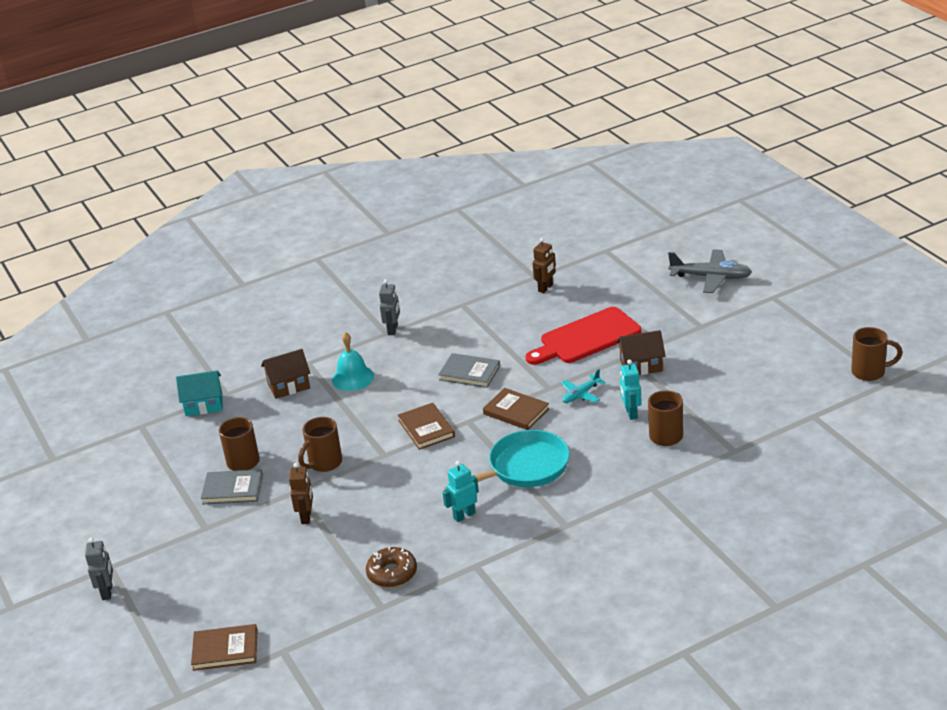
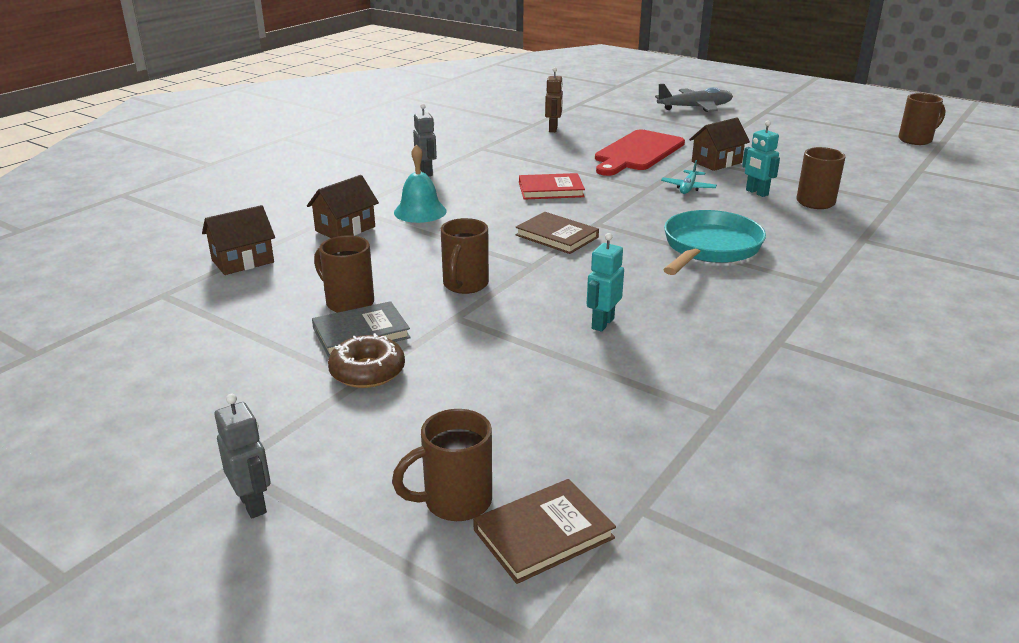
camera: 30 degrees left, 5 degrees down
(198, 620) = (454, 502): none -> brown mug
(204, 405) = (243, 261): turquoise house -> brown house
(306, 517) = (498, 340): brown robot -> none
(392, 573) = (684, 373): brown donut -> brown donut (367, 371)
(464, 515) = (698, 299): turquoise robot -> turquoise robot (602, 323)
(469, 373) = (551, 190): grey book -> red book
(516, 411) = (639, 209): brown book -> none

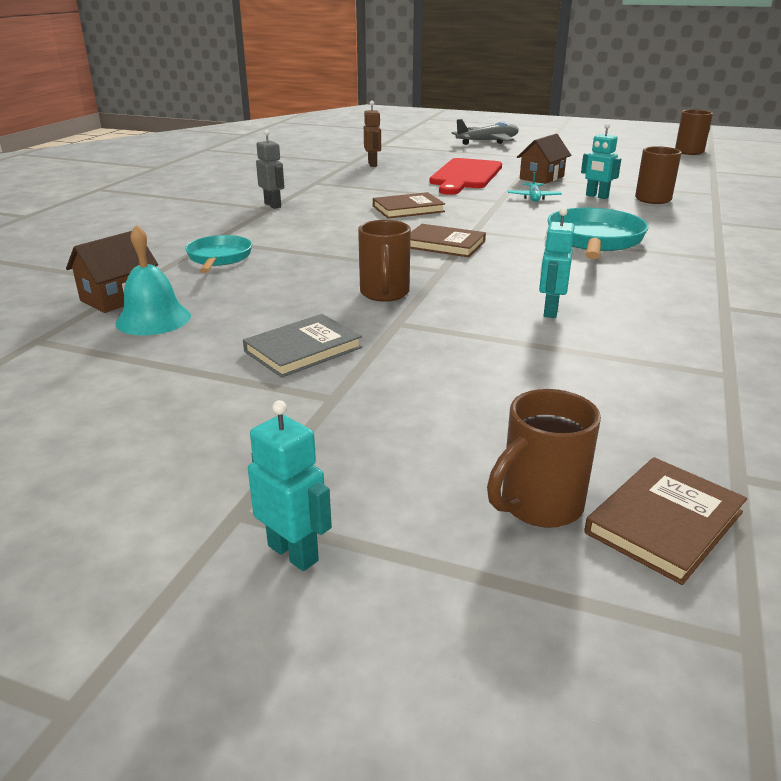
camera: 15 degrees left, 0 degrees up
(253, 504) = (293, 553): grey robot -> turquoise robot
(345, 229) = (219, 258): brown house -> turquoise pan
(348, 303) = (268, 323): brown mug -> none
(367, 371) = (337, 386): brown donut -> none
(420, 211) = (289, 237): turquoise bell -> turquoise bell (153, 319)
(551, 190) = (408, 209): red book -> brown book

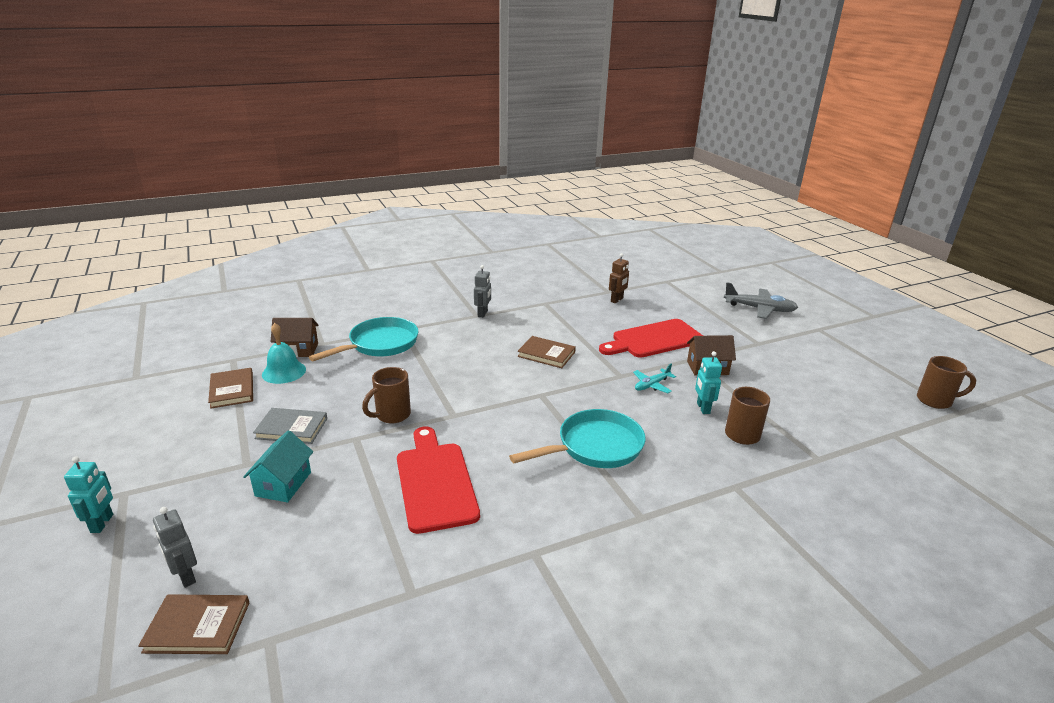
camera: 45 degrees right, 0 degrees up
(219, 258) = (379, 344): turquoise pan -> turquoise pan, size x1.59
(422, 386) = (283, 484): none -> turquoise house
(444, 244) = (499, 396): brown book -> brown book (232, 390)
(538, 506) = (185, 576): brown mug -> grey robot
(550, 311) = (435, 482): turquoise robot -> red cutting board

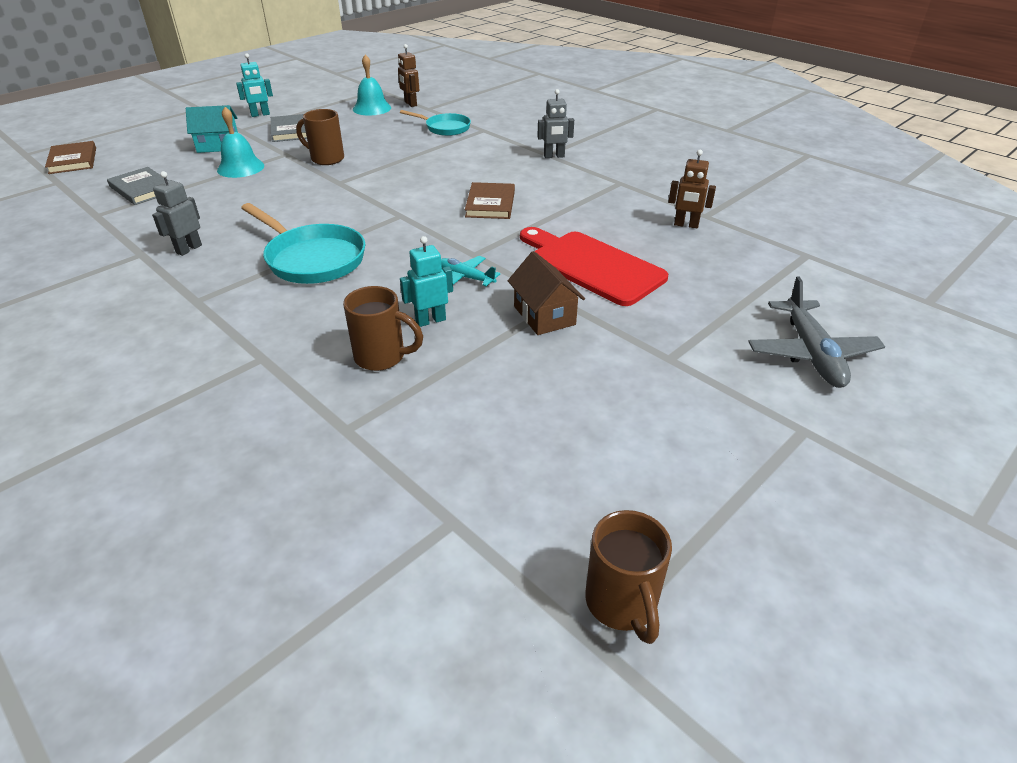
camera: 70 degrees right, 10 degrees up
(102, 523) = (168, 112): turquoise robot -> turquoise robot (260, 115)
(185, 576) = (118, 145): grey robot -> grey robot (188, 249)
(232, 390) = (334, 101): brown book -> none
(298, 350) = (410, 104): brown house -> brown robot
(364, 551) = (142, 189): none -> grey book
(365, 471) = (240, 168): none -> turquoise bell
(379, 344) = (445, 128): turquoise pan -> turquoise pan, size x0.63
(435, 482) = (232, 195): red cutting board -> none

